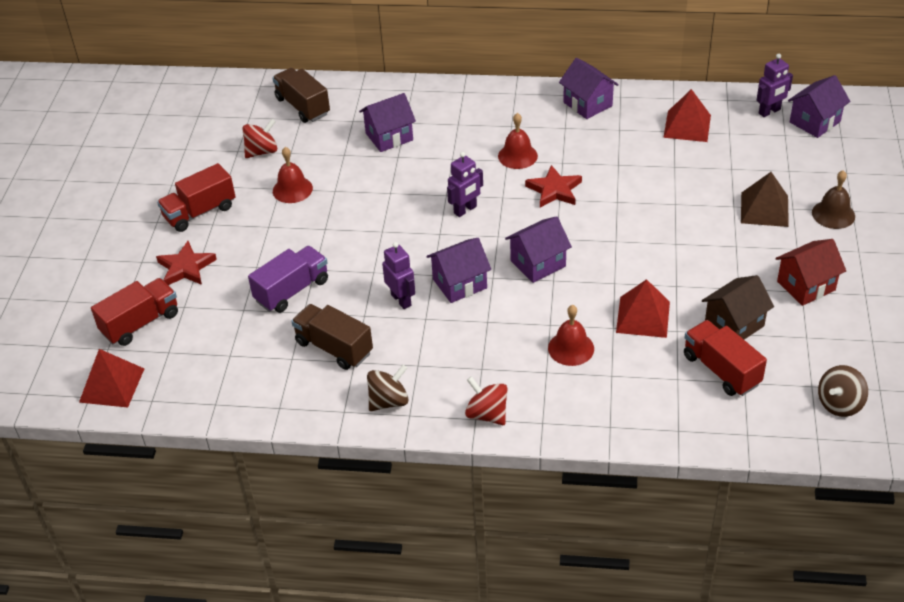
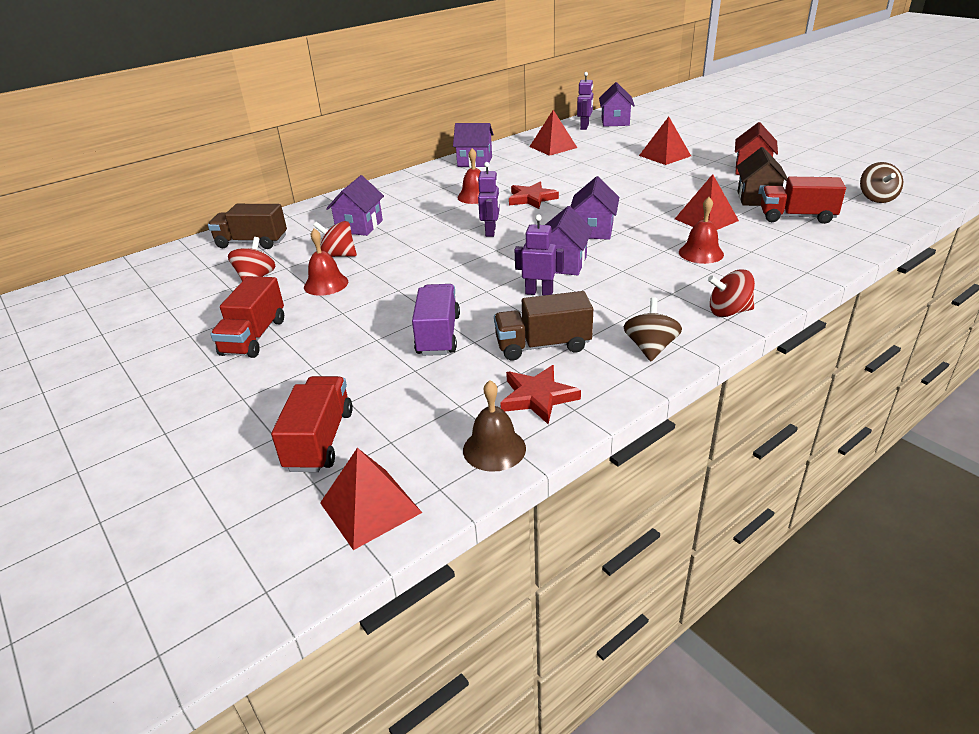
camera: 45 degrees left, 10 degrees down
(186, 267) = (303, 376): red star -> red star (538, 397)
(335, 162) = (338, 255): none -> red spinning top
(764, 209) = (664, 155): brown pyramid -> red pyramid
(833, 214) = (700, 143): brown bell -> brown bell (494, 449)

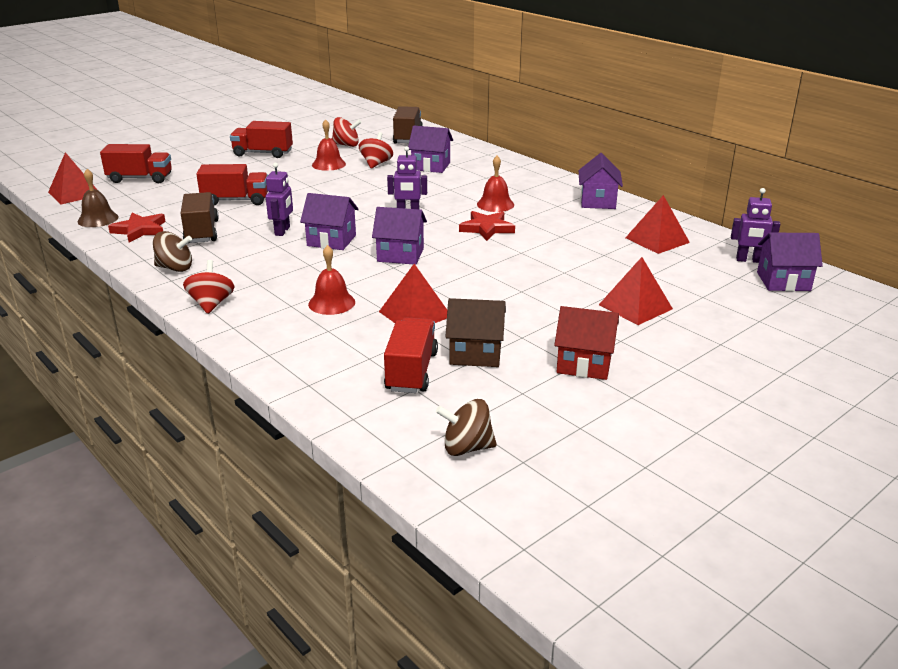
camera: 85 degrees right, 5 degrees down
(438, 335) = (236, 200): purple truck -> red truck

